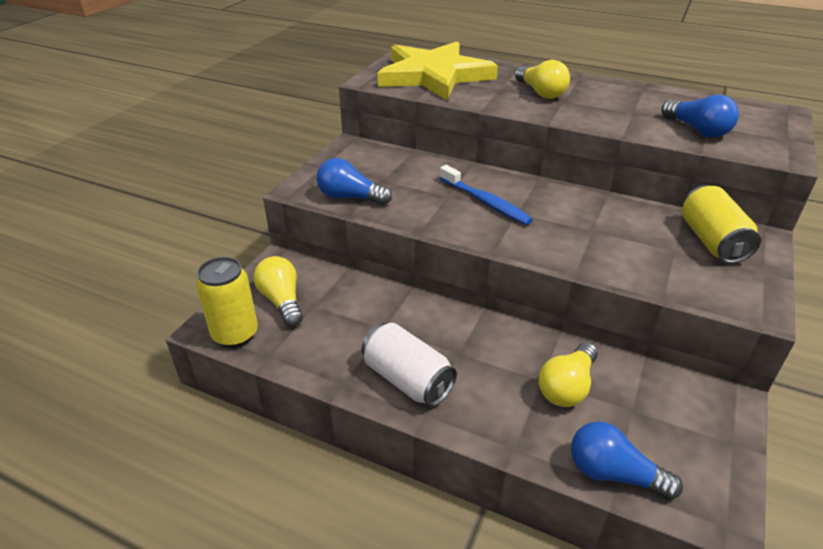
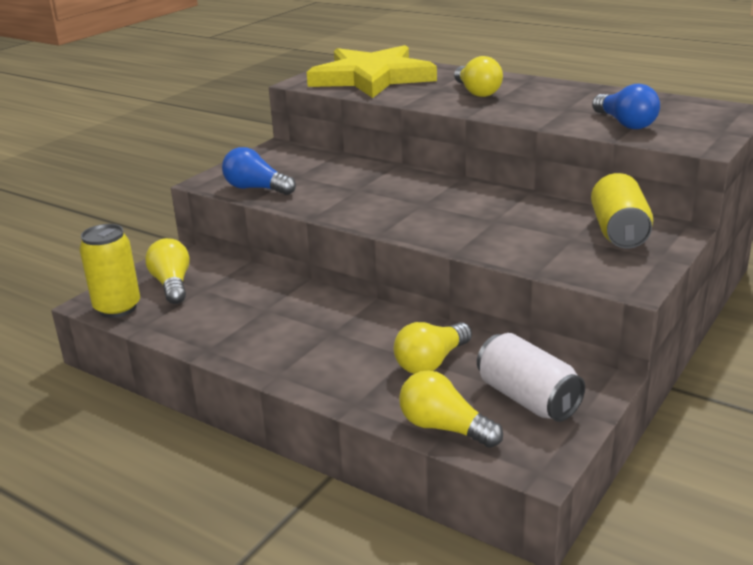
camera: 10 degrees right, 10 degrees down
(407, 379) = (271, 349): white can -> white can (527, 399)
(485, 202) = (394, 195): blue toothbrush -> none
(613, 474) = (444, 428): blue light bulb -> yellow light bulb

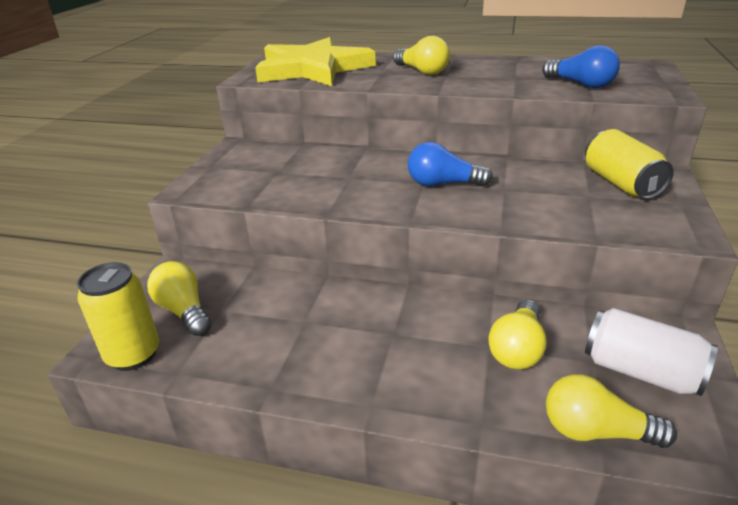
camera: 20 degrees left, 5 degrees up
(256, 188) = (245, 191): blue light bulb -> blue light bulb (443, 184)

